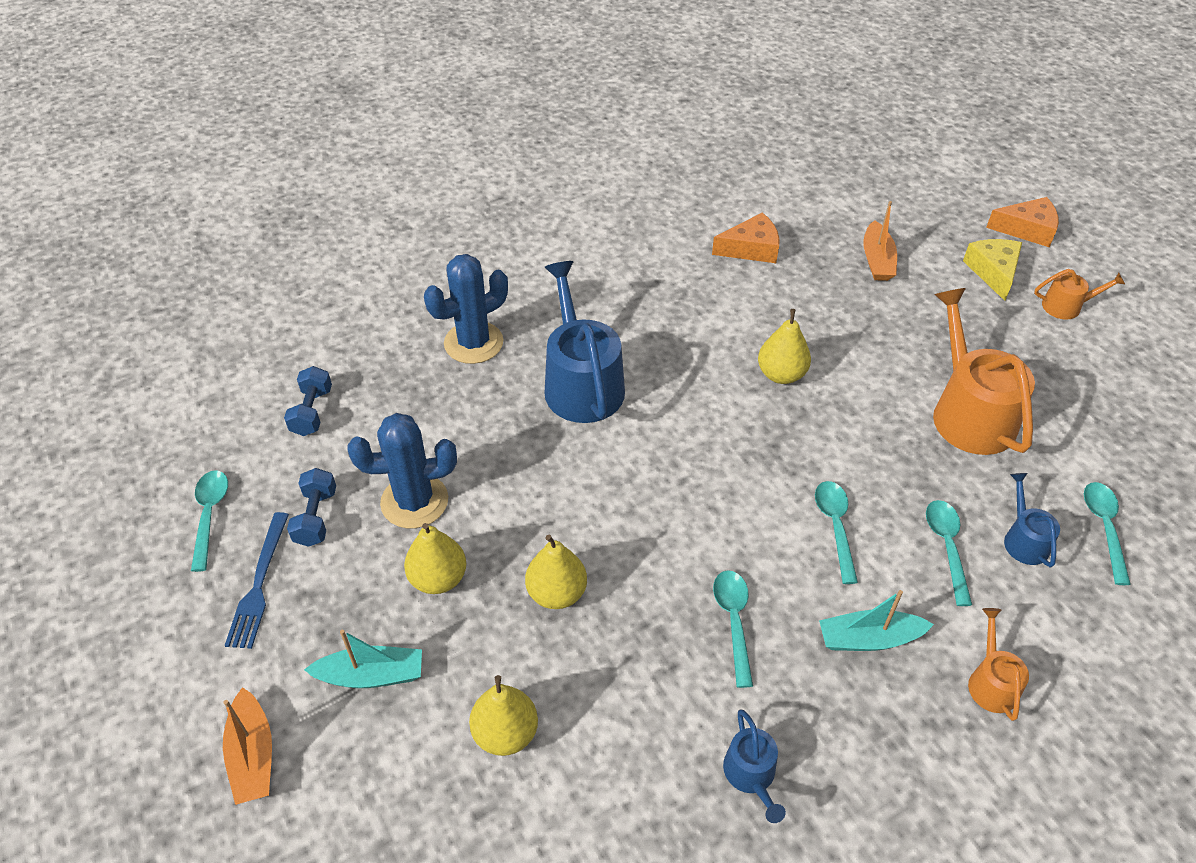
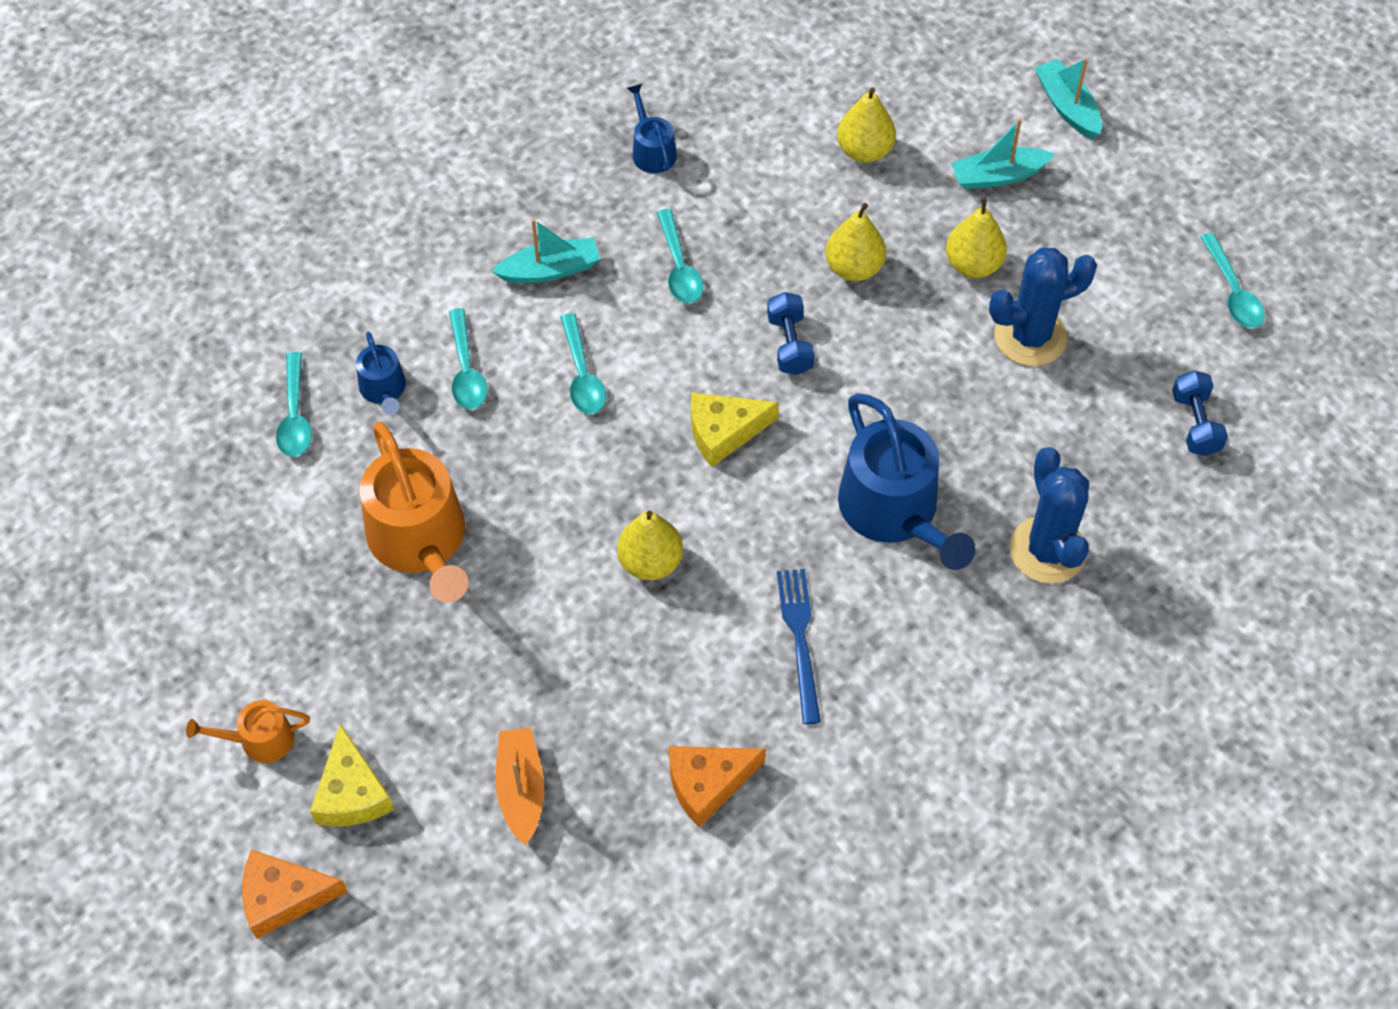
camera: 170 degrees right, 10 degrees up
(253, 755) = (1067, 107): orange boat -> turquoise boat
(259, 584) = (1142, 235): blue fork -> blue fork (800, 639)
(316, 517) = (1123, 305): blue dumbbell -> blue dumbbell (789, 344)
(473, 343) = (1047, 550): blue cactus -> blue cactus turned 60 degrees counterclockwise
(710, 460) = (724, 432): none -> yellow cheese
(991, 682) = (439, 249): orange watering can -> none

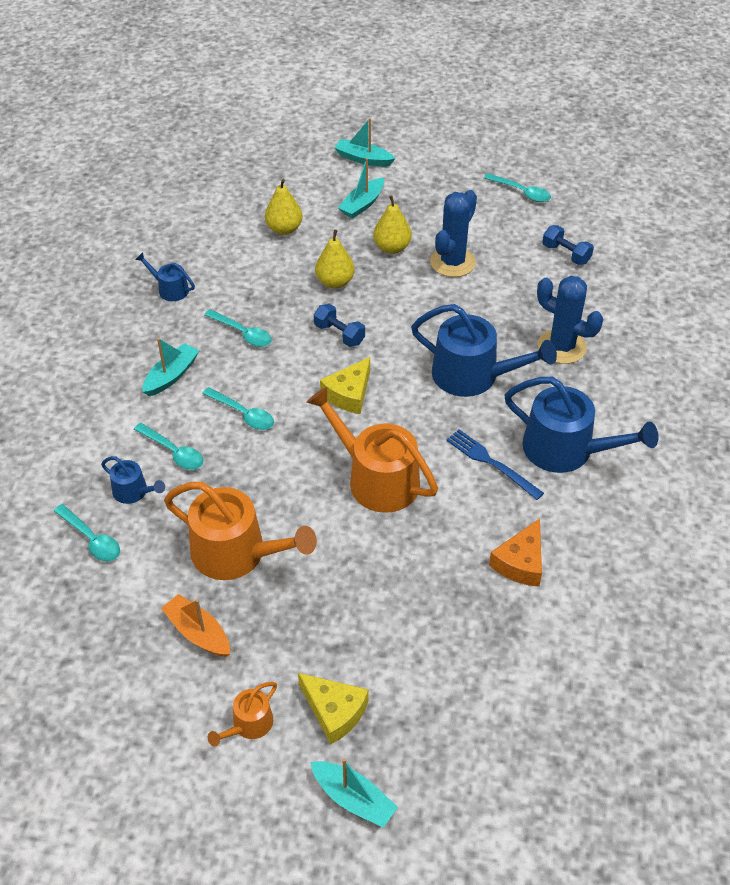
camera: 40 degrees left, 10 degrees down
(283, 897) = (353, 799): orange cheese -> turquoise boat
(521, 789) = (427, 637): orange boat -> orange boat (198, 632)
(650, 562) = (376, 478): yellow pear -> orange watering can
(906, 688) = (566, 450): none -> blue watering can

